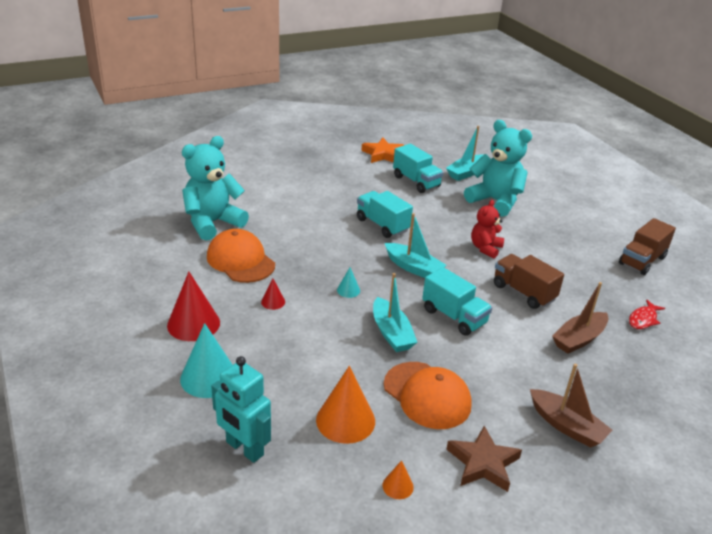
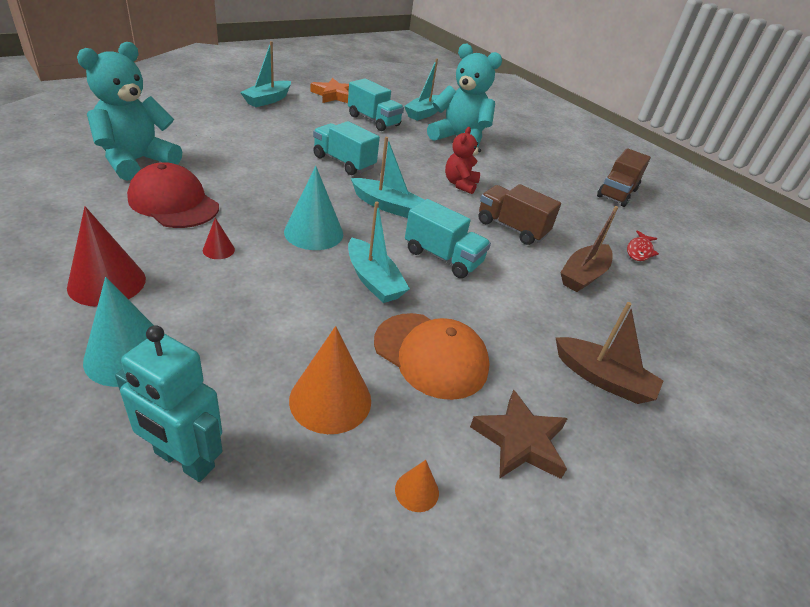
camera: 15 degrees left, 5 degrees up
(240, 260) = (174, 202): orange cap -> red cap
(322, 161) = (268, 100): none -> turquoise boat
(348, 290) = (313, 232): turquoise cone -> turquoise cone, size x2.07

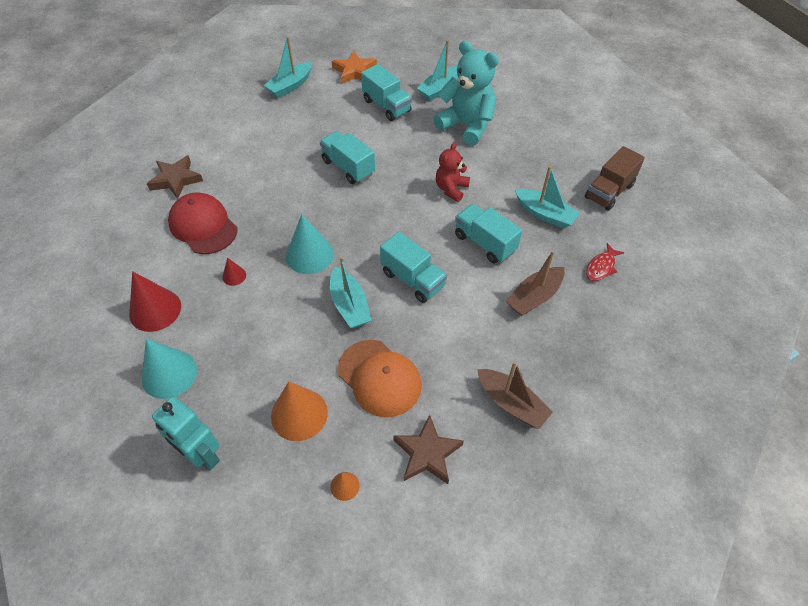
camera: 15 degrees right, 15 degrees up
(136, 161) = (176, 179): turquoise teddy bear -> brown star
(386, 205) = (376, 220): turquoise boat -> turquoise boat (545, 214)
(511, 228) = (484, 243): brown truck -> turquoise truck

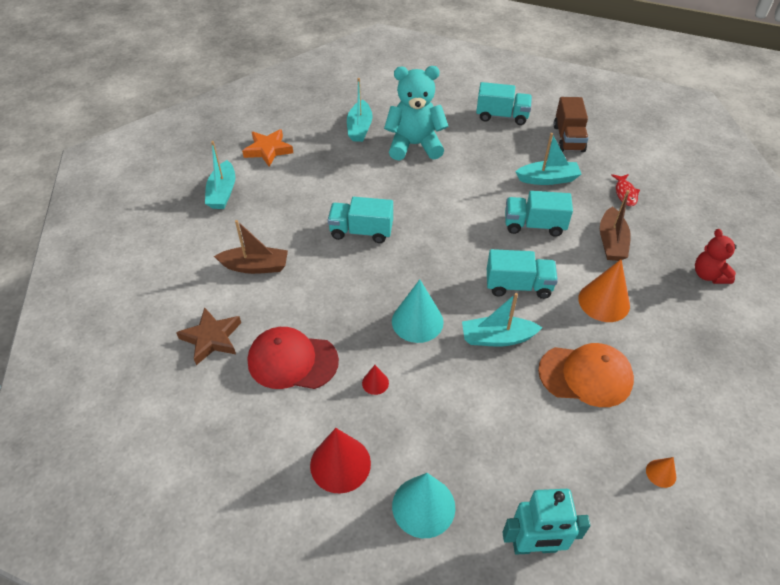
camera: 40 degrees left, 5 degrees down
(299, 414) = (565, 449): orange cone -> orange cone (604, 302)
(349, 305) = (497, 338): turquoise boat -> turquoise boat turned 150 degrees clockwise
(386, 106) = (332, 164): turquoise truck -> turquoise truck (502, 116)
(427, 453) = (681, 402): brown star -> none
(451, 189) = (462, 200): red teddy bear -> red teddy bear (708, 275)
(511, 403) = (686, 325): brown boat -> brown boat (255, 266)

